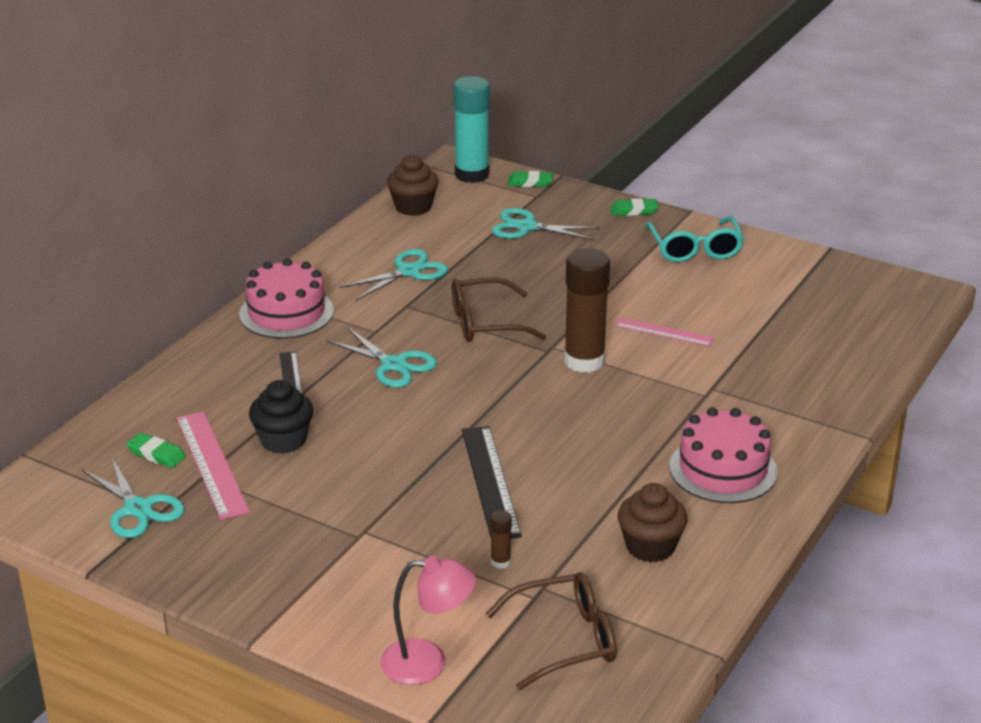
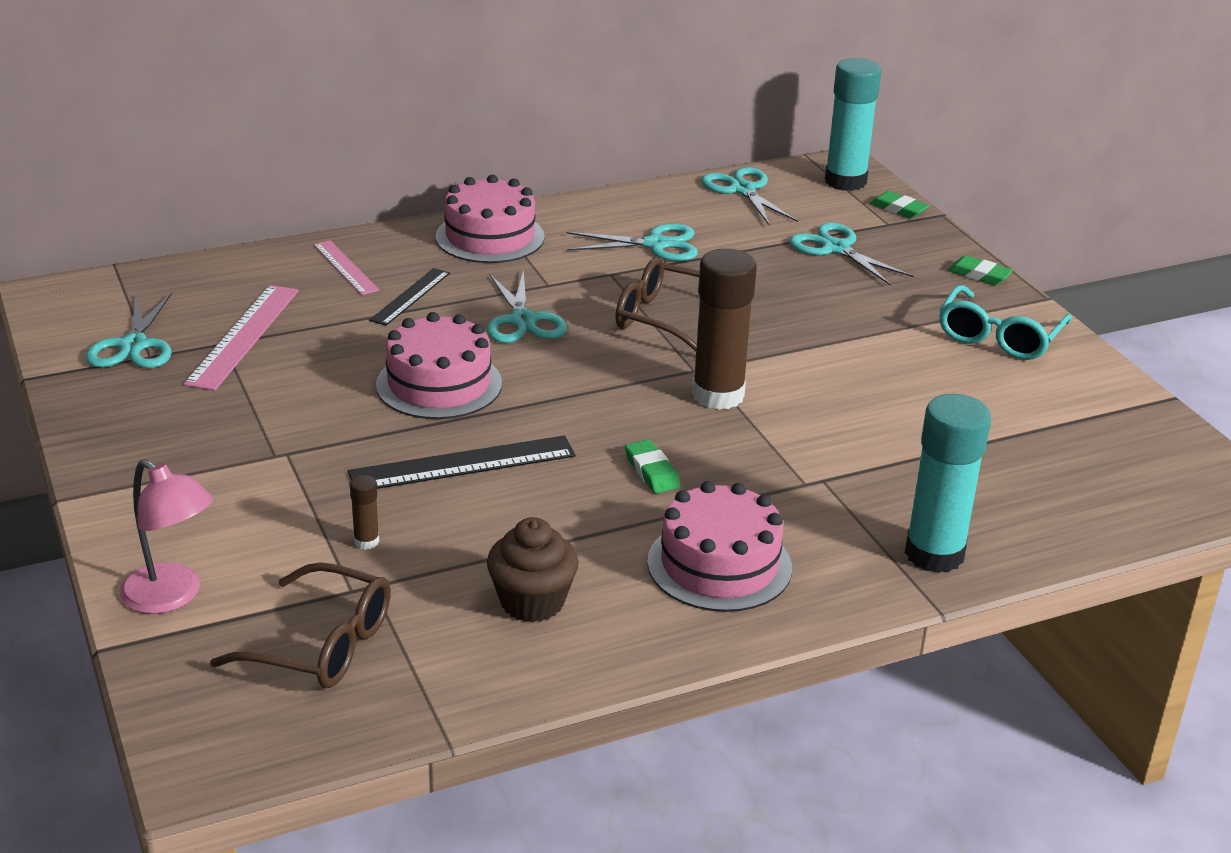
camera: 35 degrees right, 0 degrees up
(156, 454) = (212, 308): green eraser -> green eraser (652, 471)
(283, 440) = (330, 343): black cupcake -> none
(400, 435) = (439, 384): none -> pink cake
(413, 207) = (742, 190): brown cupcake -> turquoise scissors
(490, 481) = (462, 464): black ruler -> black ruler turned 45 degrees clockwise
(664, 332) = (846, 403): pink ruler -> pink ruler (345, 267)
(825, 404) = (934, 554): none -> turquoise glue stick

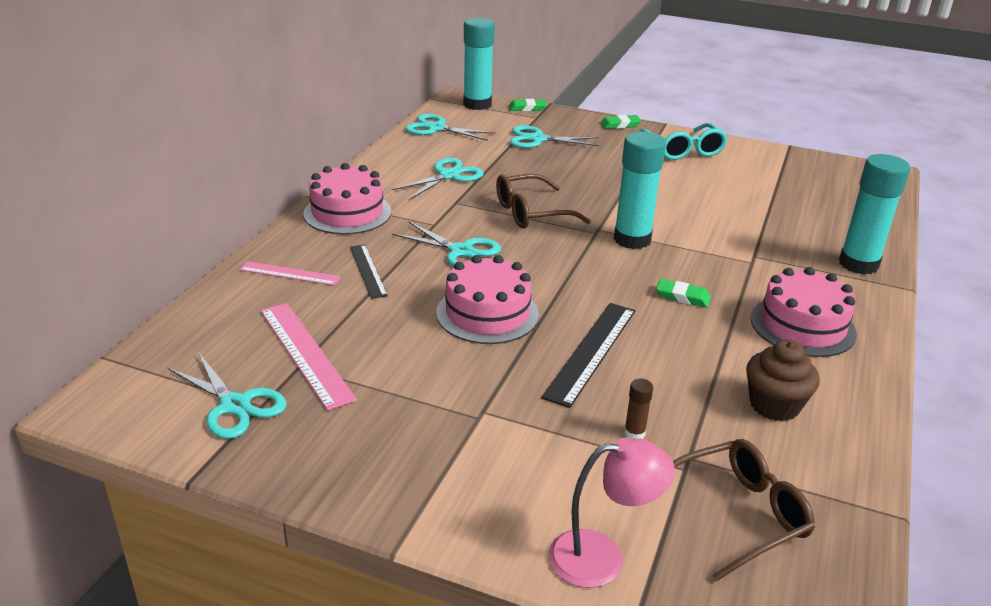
camera: 45 degrees left, 0 degrees up
(718, 395) = (632, 239): brown glue stick -> turquoise glue stick

